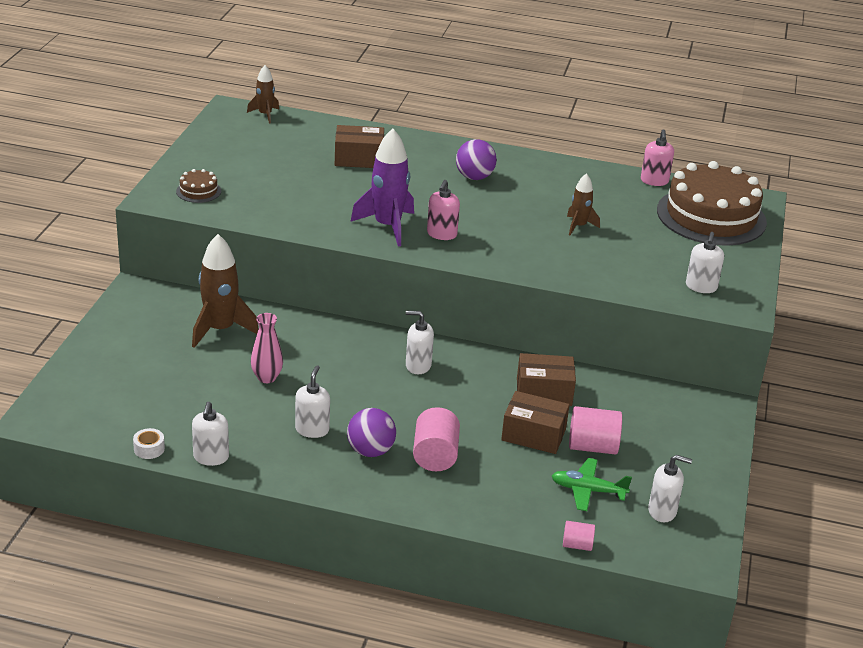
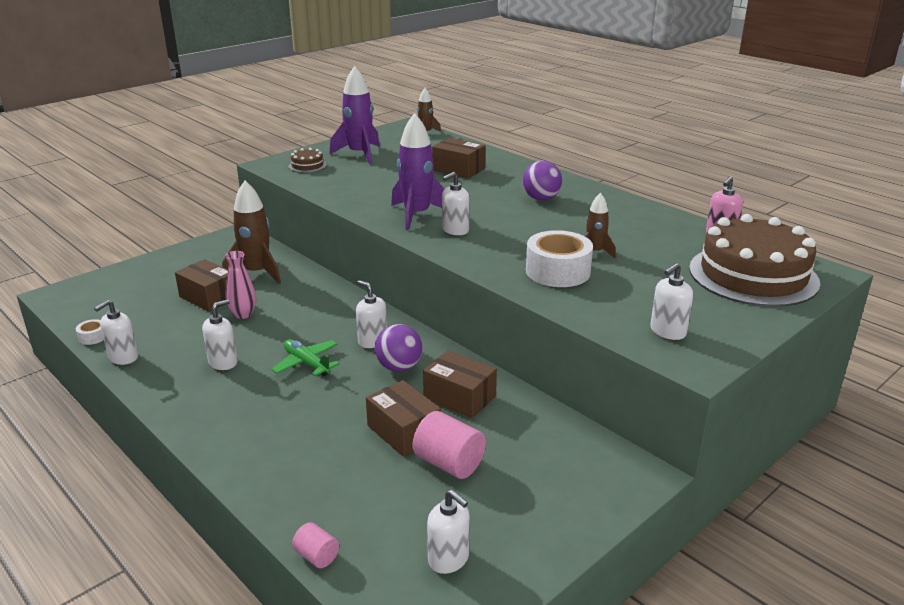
camera: 35 degrees right, 5 degrees down
(207, 371) = (208, 297): none -> brown box
(233, 162) = (359, 154): none -> purple rocket
(370, 451) = (245, 395): purple ball -> purple ball (399, 367)
(435, 456) = (292, 418): pink cylinder -> none
(441, 234) = (455, 230): pink soap dispenser -> white soap dispenser
(571, 254) = (558, 271): none -> white tape
(588, 490) = (394, 504): green plane -> green plane (307, 363)

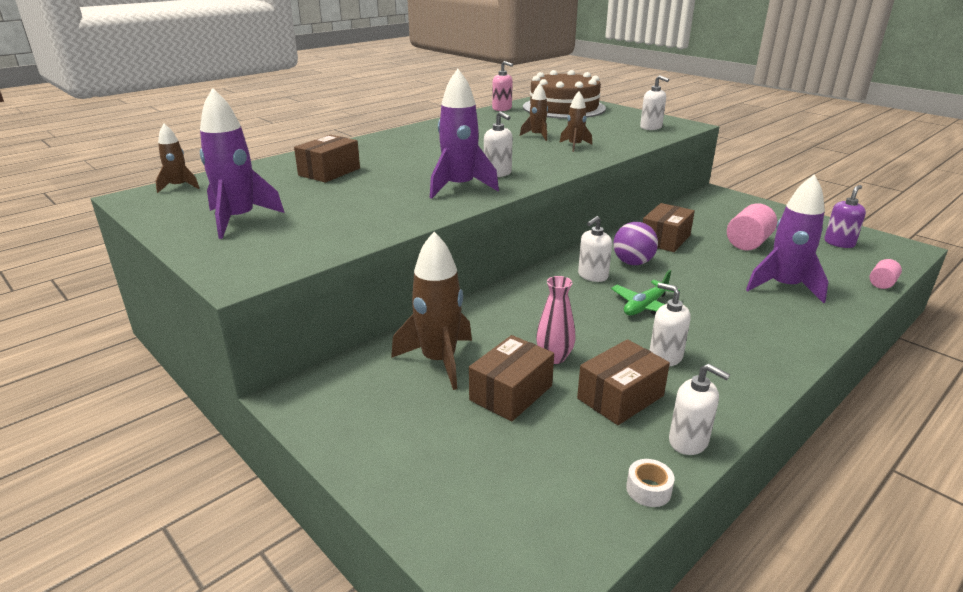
camera: 90 degrees left, 0 degrees up
(307, 166) = (265, 250): brown cake -> none
(325, 463) = (784, 287): none -> purple rocket
(404, 431) = (722, 259): brown box -> brown box (620, 397)
(449, 559) = (839, 243): white soap dispenser -> purple soap dispenser
(541, 199) = (424, 146): purple ball -> none
(558, 271) = (574, 146): white tape -> brown rocket

